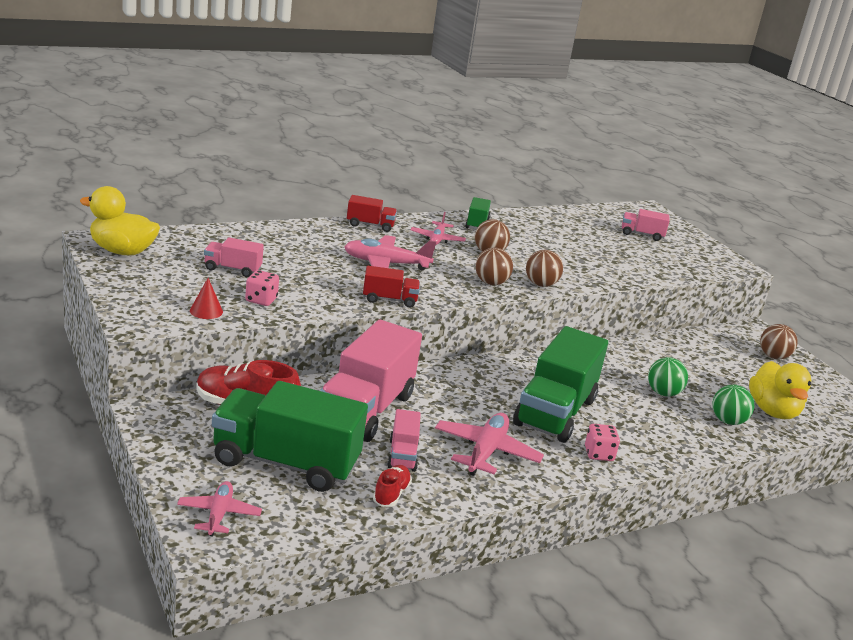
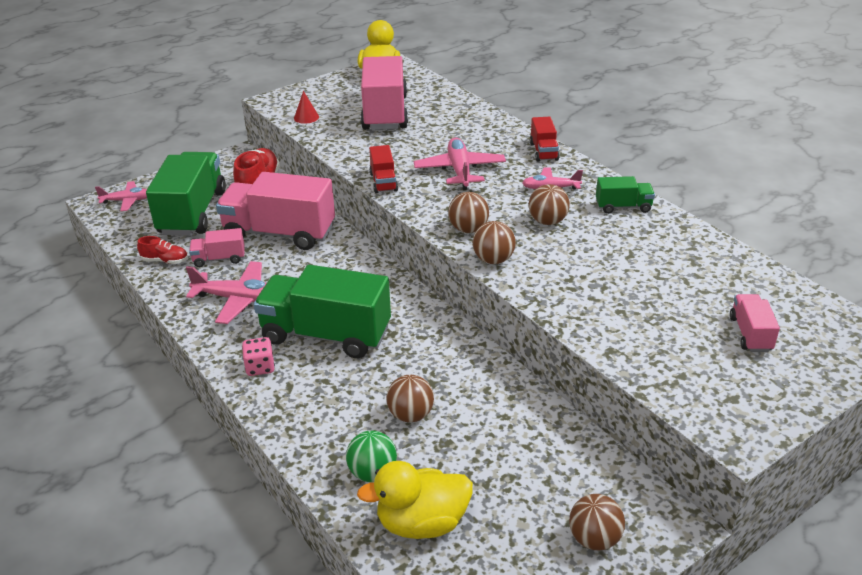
camera: 85 degrees right, 10 degrees up
(232, 269) = (385, 113): pink truck -> pink truck, size x2.15
(261, 300) = (339, 132): pink dice -> none
(663, 393) = (411, 415): green ball -> brown ball

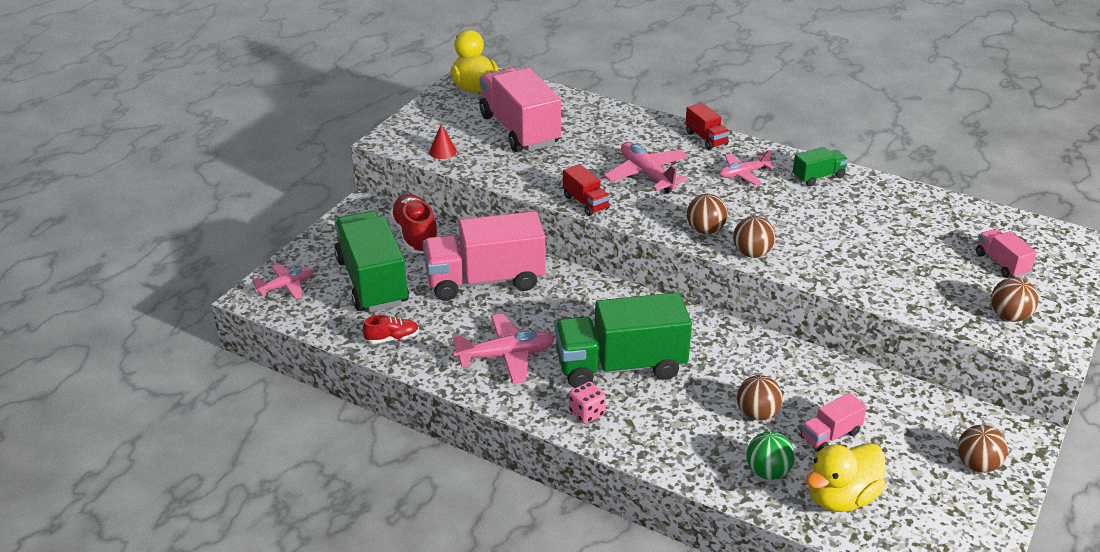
camera: 25 degrees left, 0 degrees up
(219, 259) = (447, 322): pink truck -> pink truck (830, 435)
(547, 221) = (767, 206): brown ball -> brown ball (1009, 316)

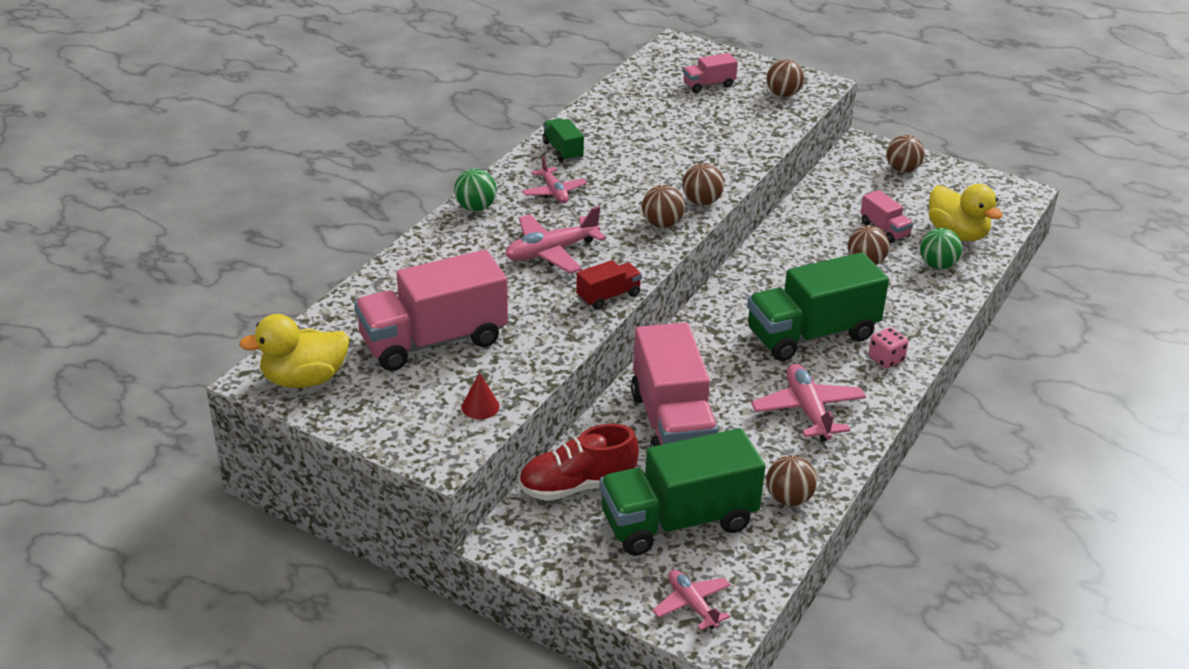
camera: 90 degrees left, 0 degrees up
(392, 338) = (789, 499): red shoe -> brown ball
(620, 366) = (811, 335): green truck -> green truck turned 75 degrees clockwise
(706, 138) = (476, 208): red truck -> green ball

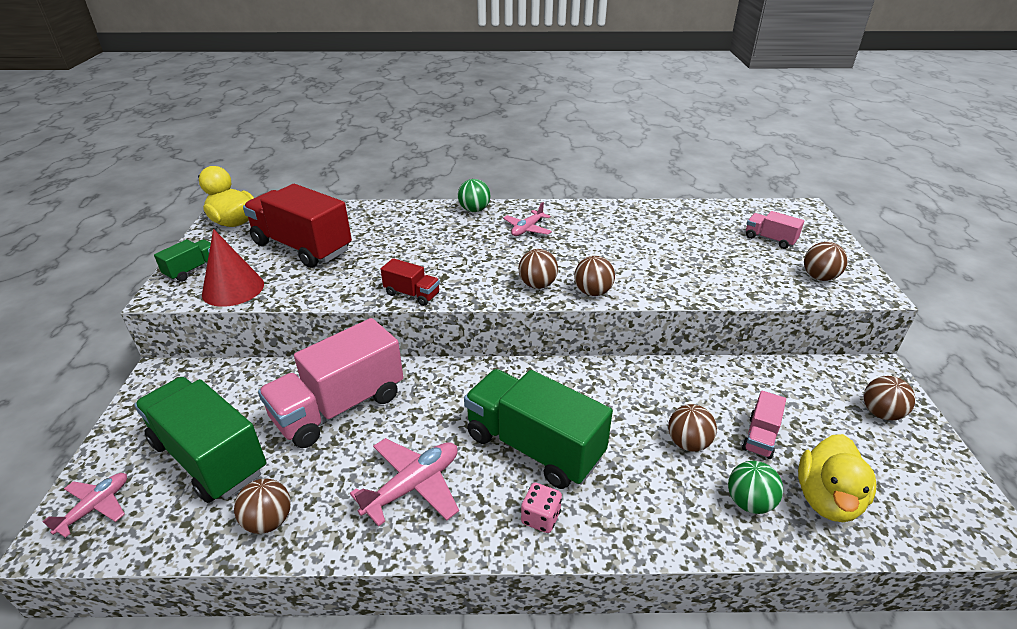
camera: 60 degrees right, 0 degrees up
(433, 341) = (302, 247): pink truck -> red truck
(480, 406) = (233, 289): red cone -> red cone, size x1.98
(551, 252) = (449, 253): pink plane -> none
(562, 150) = (585, 215): green truck -> green truck (192, 270)
(577, 485) = (236, 385): red shoe -> none

